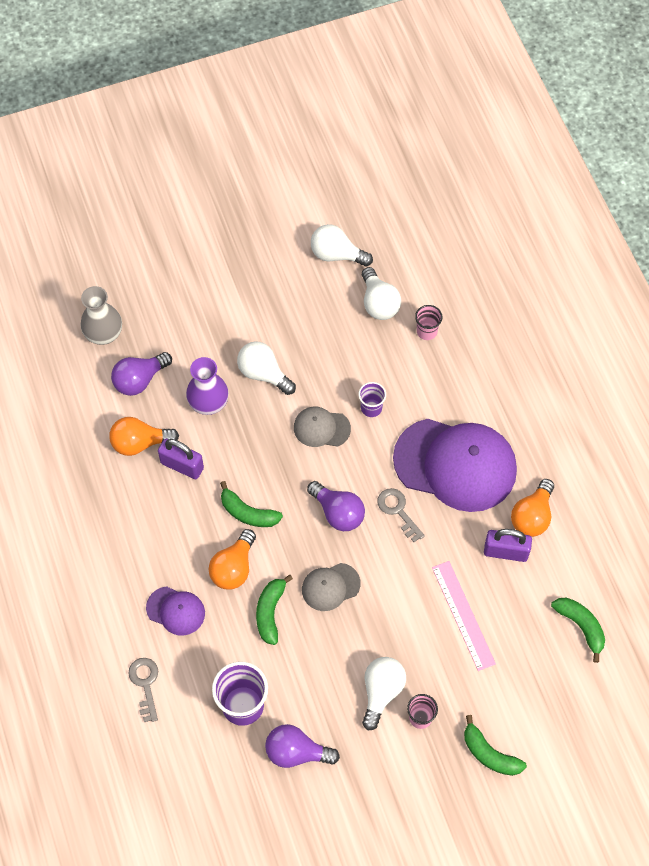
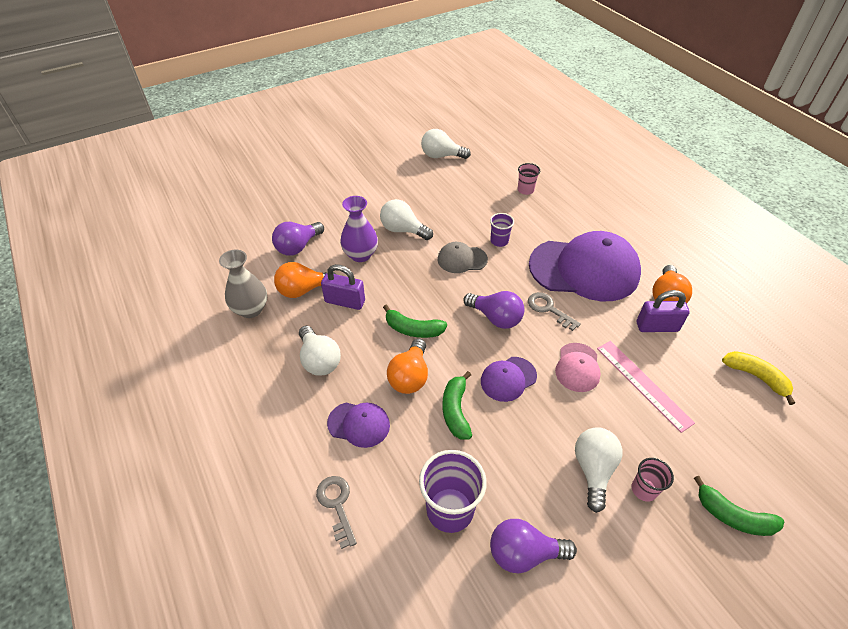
camera: 10 degrees left, 15 degrees down
(104, 334) = (264, 221): grey vase -> grey vase (251, 309)
(330, 587) = (508, 379): grey cap -> purple cap
(379, 303) = (482, 178): white light bulb -> white light bulb (319, 360)
(404, 585) = (577, 367): none -> pink cap
(581, 626) = (756, 377): green banana -> yellow banana

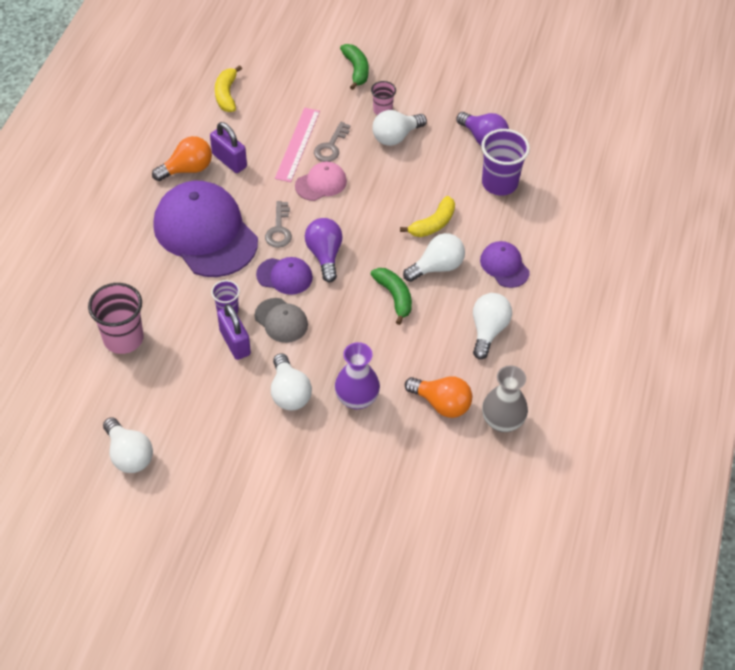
camera: 135 degrees left, 5 degrees up
(298, 247) = (401, 457): purple light bulb -> none
(337, 505) = (562, 234): grey key -> grey key (331, 146)
(345, 301) = (419, 363): purple padlock -> purple padlock (235, 342)
(410, 376) = (437, 267): orange light bulb -> white light bulb
(455, 410) = (433, 224): green banana -> yellow banana
(508, 379) = (375, 213): purple cap -> purple cap (284, 276)
(525, 190) = (123, 338): pink cup -> pink cup, size x1.82

